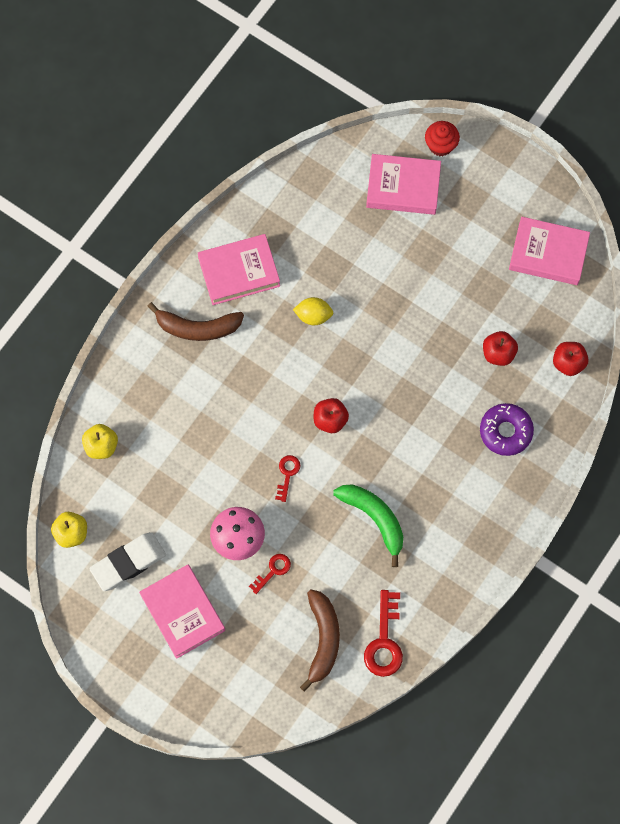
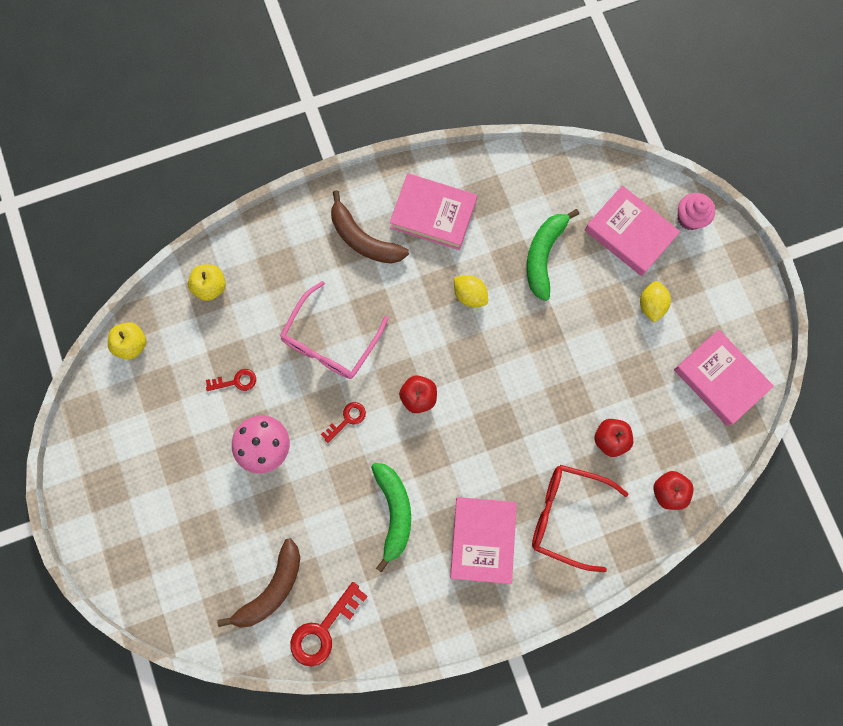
camera: 35 degrees right, 5 degrees up
(128, 563) = (159, 403): white eraser -> none
(183, 612) = (171, 479): pink book -> pink book (482, 540)
(230, 424) = (330, 341): none -> pink glasses
(273, 571) = (273, 497): red key -> red key (236, 381)
(349, 248) = (543, 256): none -> green banana
(440, 145) = (689, 218): red cupcake -> pink cupcake
(458, 231) = (651, 305): none -> yellow lemon
(505, 431) = (566, 515): purple donut -> red glasses

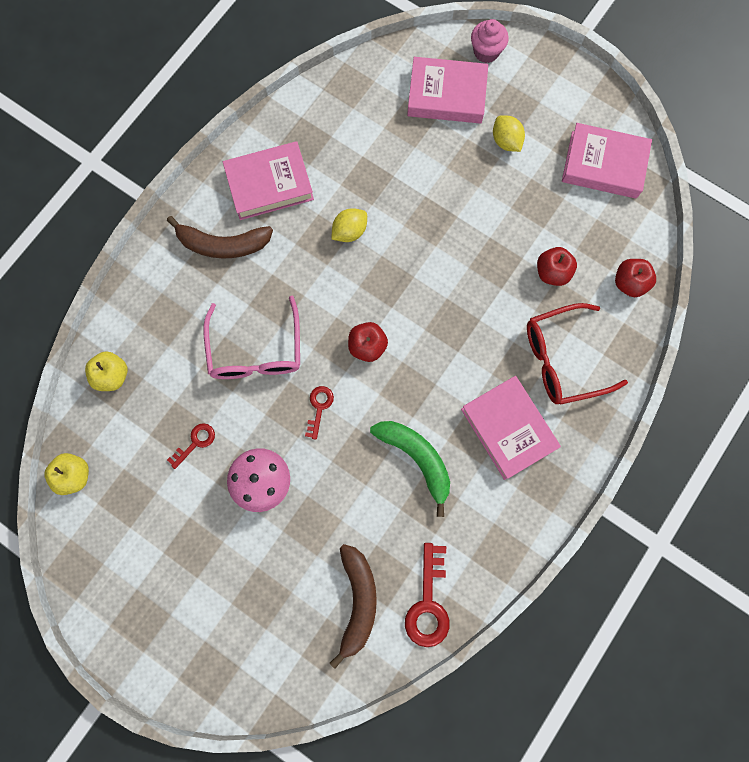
camera: 35 degrees left, 0 degrees up
(470, 295) = (349, 231): yellow lemon -> yellow lemon turned 45 degrees counterclockwise
(543, 256) = (388, 159): green banana -> none

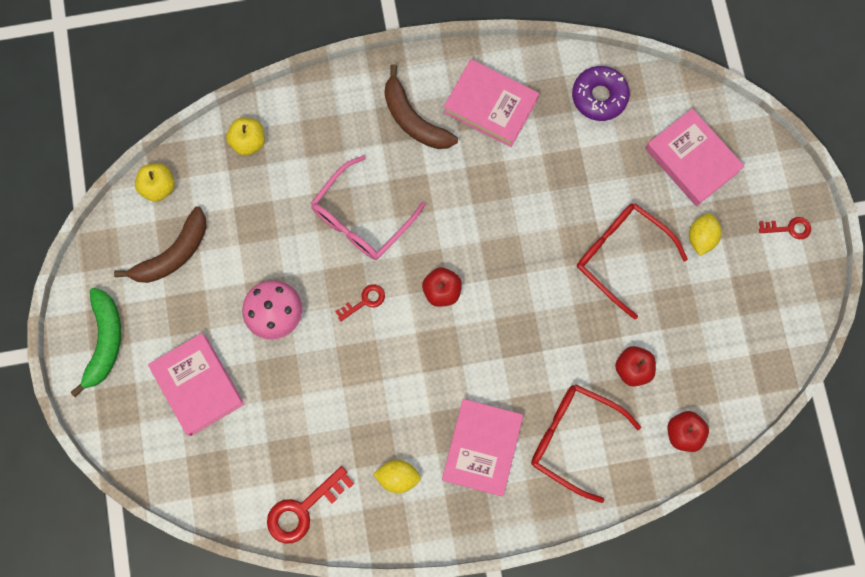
camera: 45 degrees right, 0 degrees up
(195, 442) = (258, 243): red key -> red key (789, 228)
(340, 109) = (599, 96): none -> purple donut
(349, 231) = (513, 195): yellow lemon -> yellow lemon (398, 476)
(358, 600) = (258, 459): brown banana -> brown banana (173, 254)
(416, 458) = (396, 403): green banana -> green banana (105, 341)
(465, 203) = (620, 255): none -> red glasses
(486, 52) = (758, 154): pink cupcake -> none
(603, 165) = (759, 326): pink book -> pink book (198, 385)

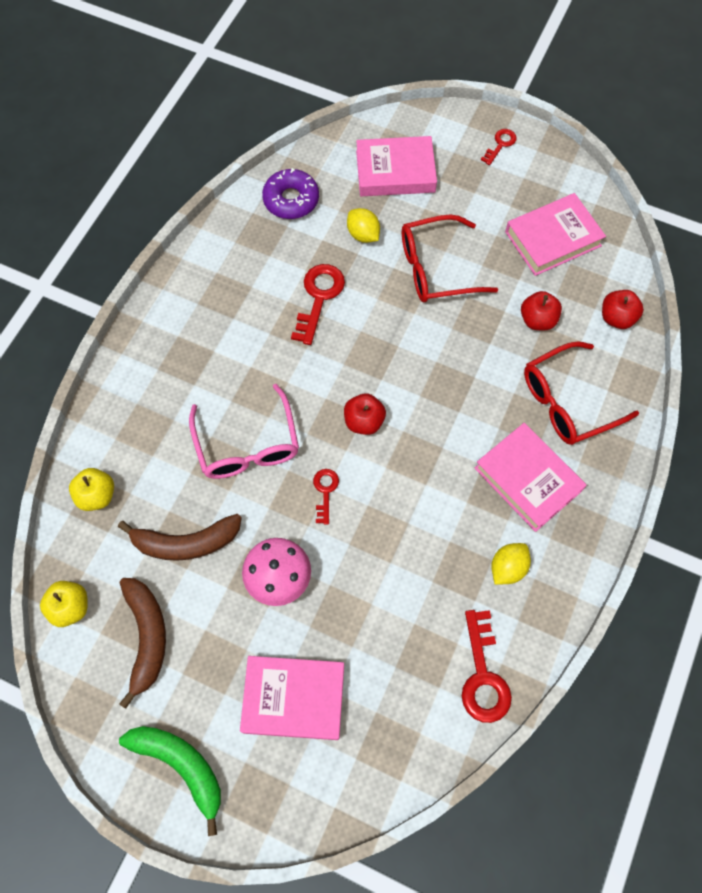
camera: 55 degrees left, 10 degrees down
(414, 120) = (194, 346): brown banana -> brown banana (186, 542)
(490, 106) = (232, 281): pink book -> pink book (553, 239)
(524, 182) = (319, 297): none -> red key
(700, 237) = (463, 205): yellow lemon -> yellow lemon (363, 234)

